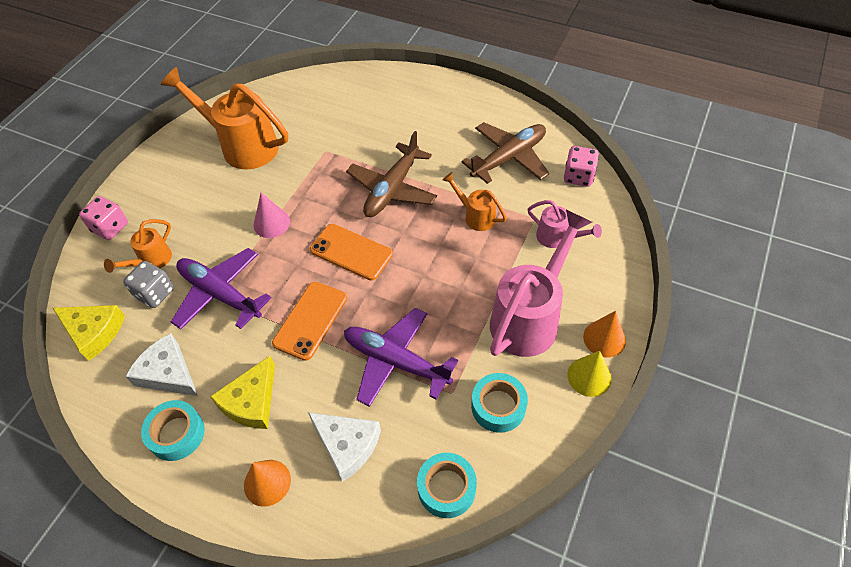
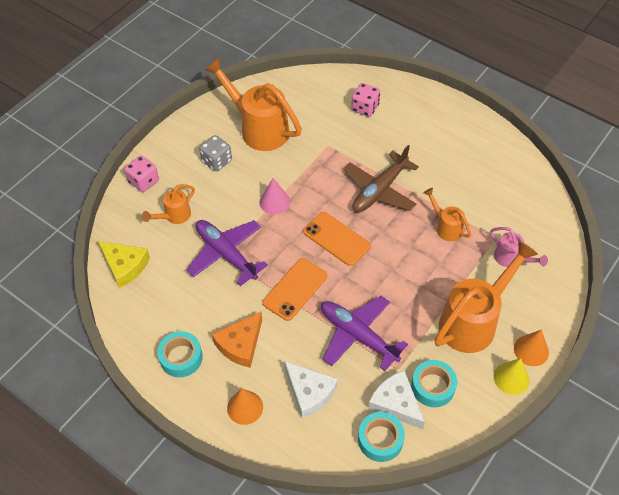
camera: 10 degrees right, 0 degrees up
(155, 293) = (174, 244): grey dice -> grey dice (217, 161)
(168, 373) = (179, 309): white cheese -> white cheese (395, 403)
(251, 402) = (240, 344): yellow cheese -> orange cheese
(509, 158) = (485, 180): brown plane -> none
(530, 317) = (473, 321): pink watering can -> orange watering can
(578, 176) = (542, 208): pink dice -> pink dice (365, 108)

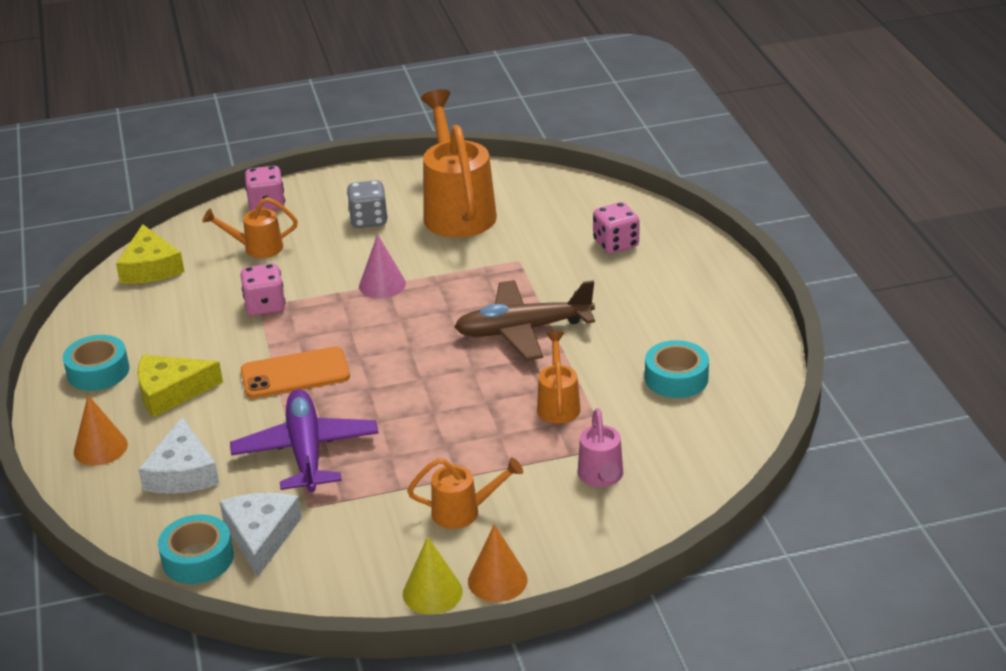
camera: 40 degrees right, 20 degrees down
(226, 254) = (265, 306): purple plane -> pink dice
(240, 344) = (171, 392): orange cheese -> yellow cheese
(336, 239) = (406, 351): orange phone -> none
(433, 387) = (325, 545): turquoise tape -> turquoise tape (676, 378)
(473, 321) = (463, 512): orange watering can -> orange watering can, size x0.50

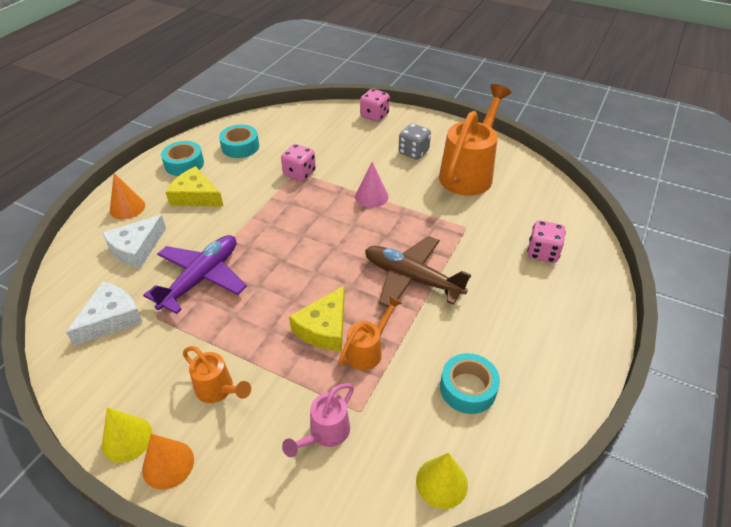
camera: 40 degrees right, 10 degrees up
(150, 267) = (279, 121): yellow cheese -> yellow cheese (324, 328)
(198, 558) = (70, 309): turquoise tape -> turquoise tape (240, 147)
(257, 248) = (339, 137): orange watering can -> none
(295, 373) = (260, 224): orange phone -> none
(730, 446) = (441, 482): none -> yellow cone

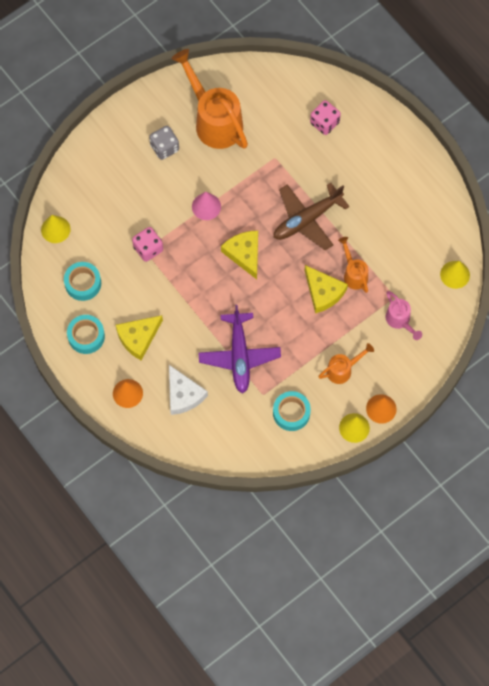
camera: 65 degrees left, 25 degrees up
(111, 318) = (251, 423): white cheese -> none
(202, 278) = (239, 356): purple plane -> purple plane turned 150 degrees counterclockwise
(287, 118) = (55, 229): none -> yellow cone
(334, 241) = (244, 254): none -> yellow cheese
(374, 116) = (92, 153): pink dice -> none
(468, 388) = (407, 231): turquoise tape -> turquoise tape (291, 413)

